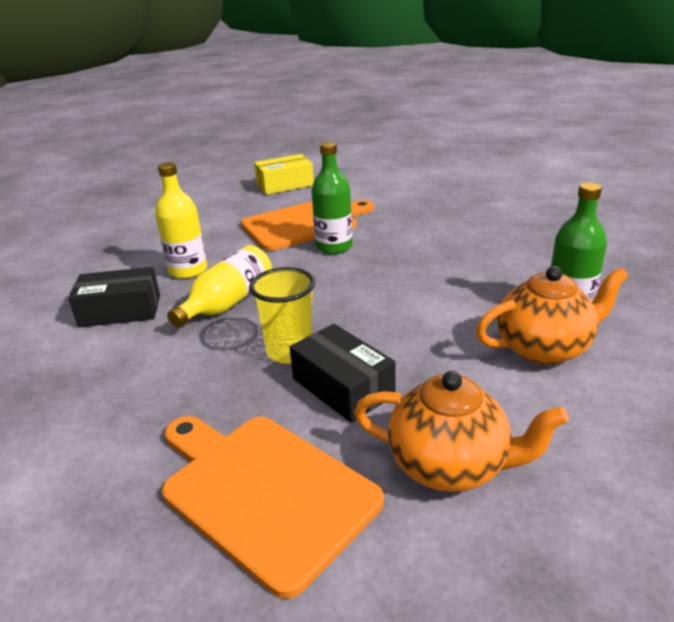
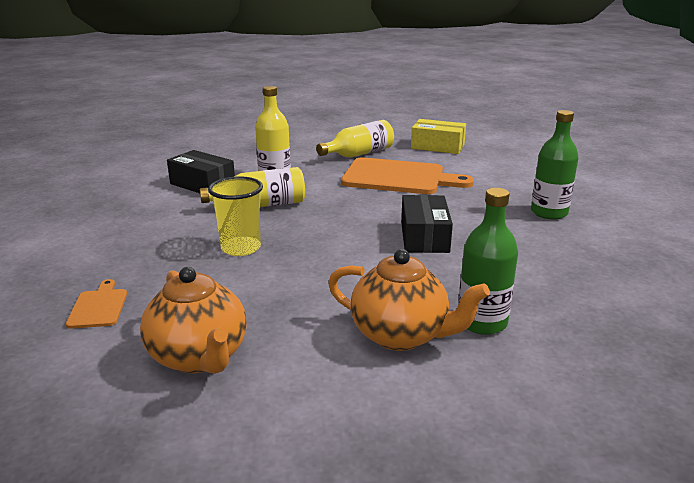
camera: 40 degrees right, 5 degrees down
(228, 216) = (359, 154): none -> yellow bottle
(263, 491) = (98, 307): orange cutting board -> orange cutting board, size x0.44
(334, 247) = (389, 200): green bottle -> green bottle (549, 212)
(343, 387) = (230, 282): black box -> black box (424, 237)

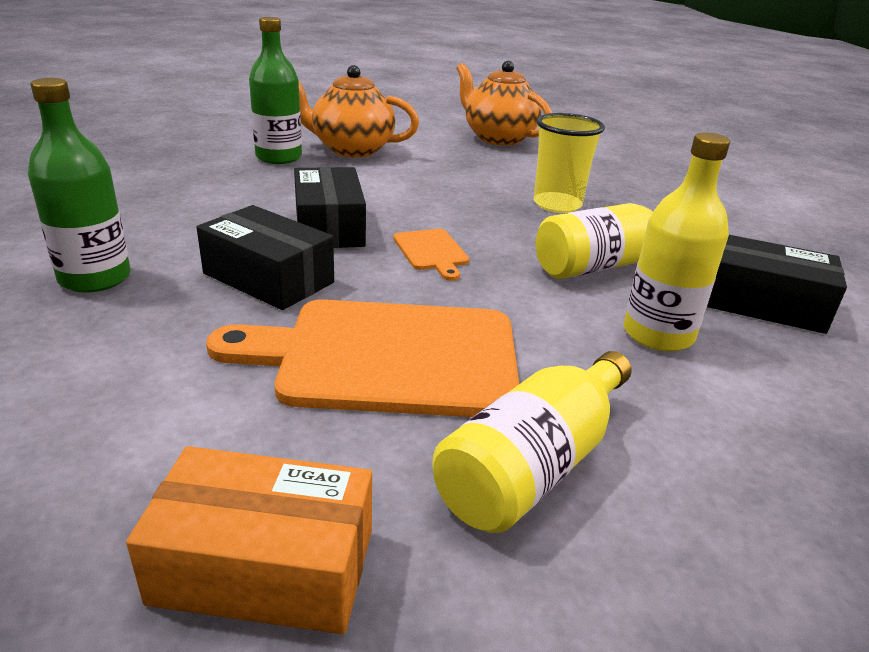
camera: 165 degrees right, 5 degrees up
(98, 307) = (617, 158): orange cutting board -> orange cutting board (431, 252)
(437, 146) = (264, 565): yellow box -> orange box
(456, 208) = (268, 278): none -> black box

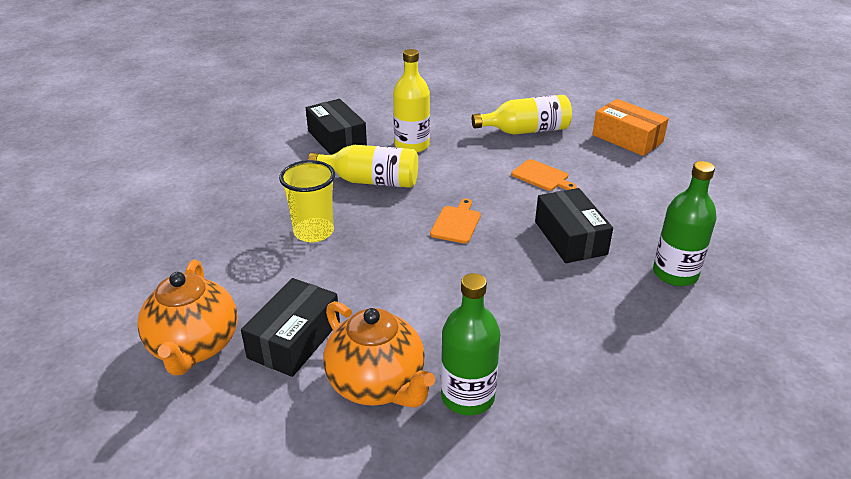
camera: 140 degrees left, 5 degrees up
(329, 227) = (501, 268): black box -> black box (294, 339)
(388, 357) = (542, 176): orange cutting board -> orange cutting board, size x0.44

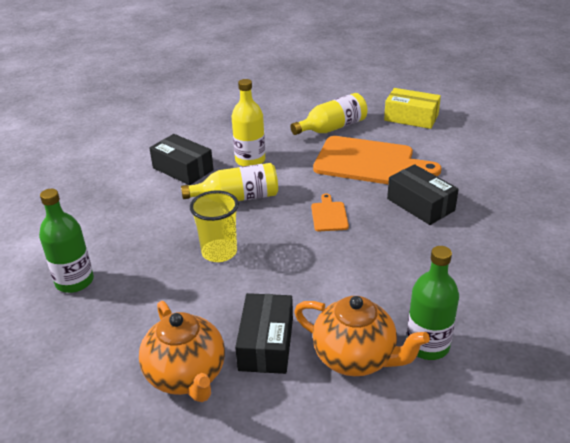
camera: 20 degrees left, 0 degrees up
(542, 176) = (368, 162): orange cutting board -> orange cutting board, size x2.26
(627, 138) = (411, 118): orange box -> yellow box
(675, 274) = (508, 212): green bottle -> green bottle (74, 281)

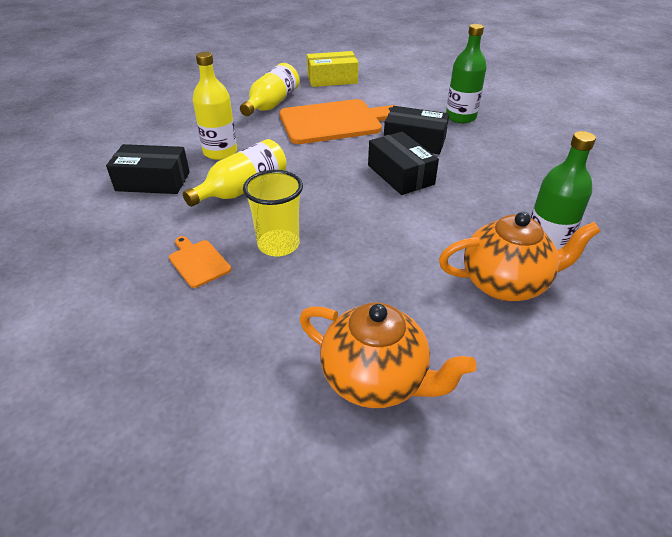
camera: 35 degrees left, 5 degrees up
(74, 281) = (134, 344): green bottle -> green bottle (460, 117)
(266, 344) = (418, 309): black box -> black box (400, 174)
(329, 215) = (348, 174): orange cutting board -> orange cutting board (198, 262)

